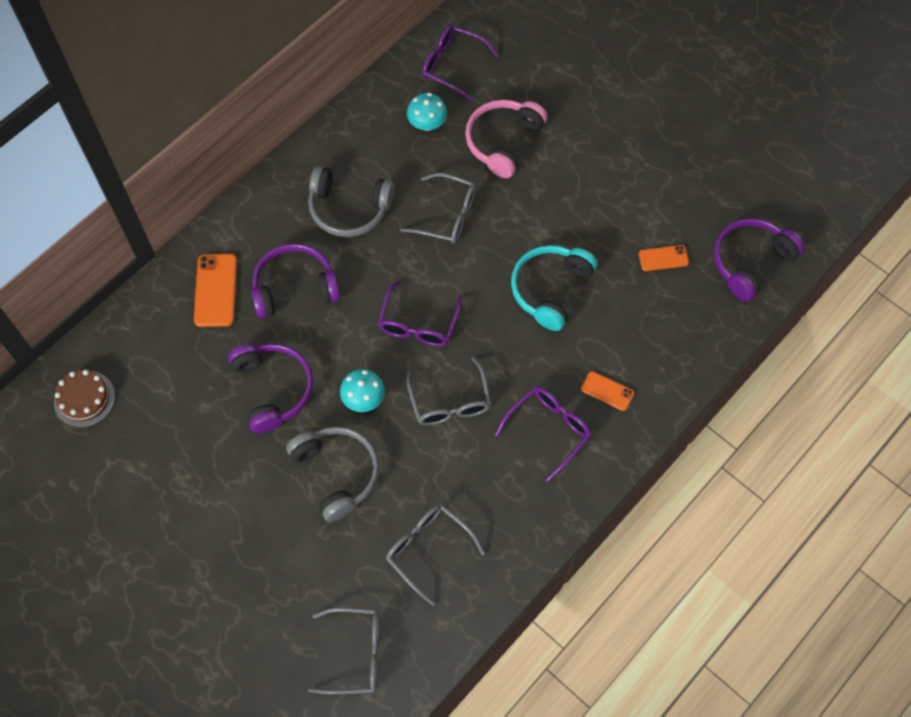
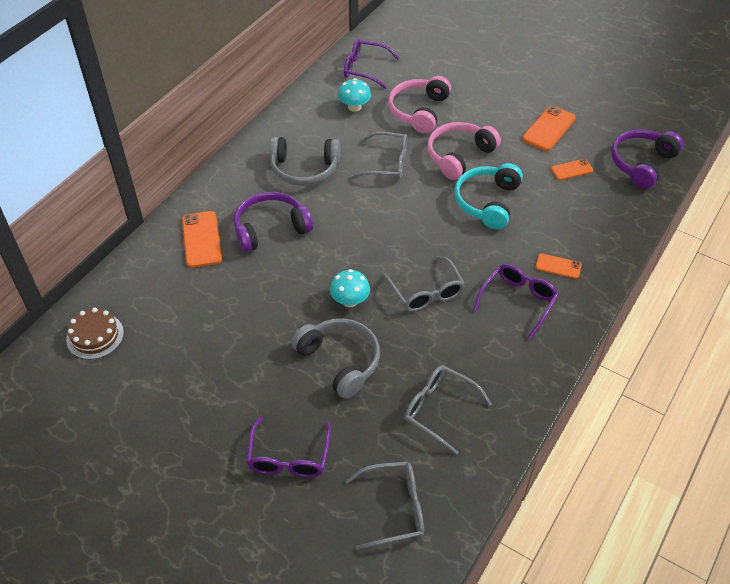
camera: 10 degrees left, 15 degrees down
(273, 389) = (267, 304): purple headphones -> none
(418, 324) = (383, 240): purple glasses -> purple glasses (289, 457)
(534, 217) = (459, 156): none -> pink headphones
(654, 192) = (549, 128): none -> orange phone

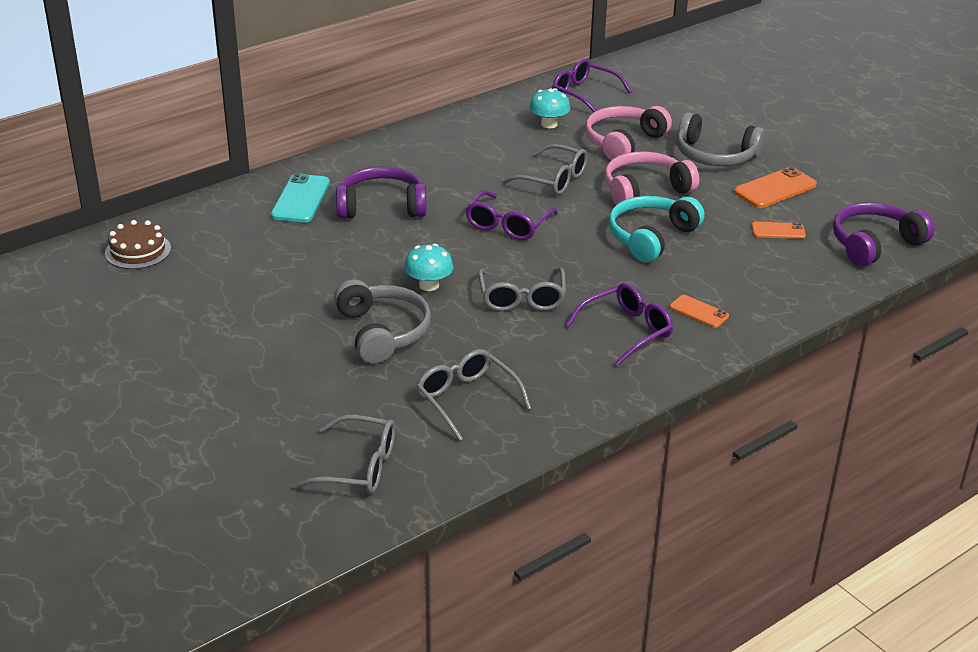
camera: 20 degrees right, 15 degrees down
(202, 239) = (301, 199): orange phone -> turquoise phone
(289, 457) = (272, 396): purple glasses -> purple glasses (507, 225)
(304, 169) = (454, 165): grey headphones -> grey headphones (715, 155)

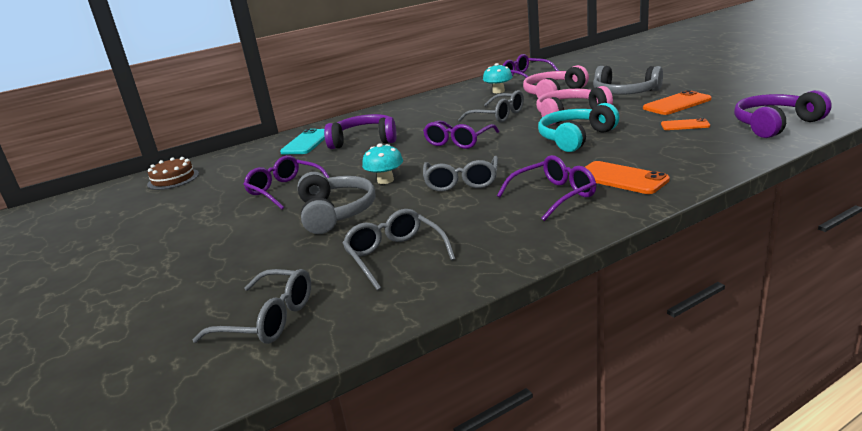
camera: 10 degrees right, 10 degrees down
(305, 288) = (285, 190): none -> purple glasses
(699, 312) = (621, 178): orange phone -> orange phone, size x1.66

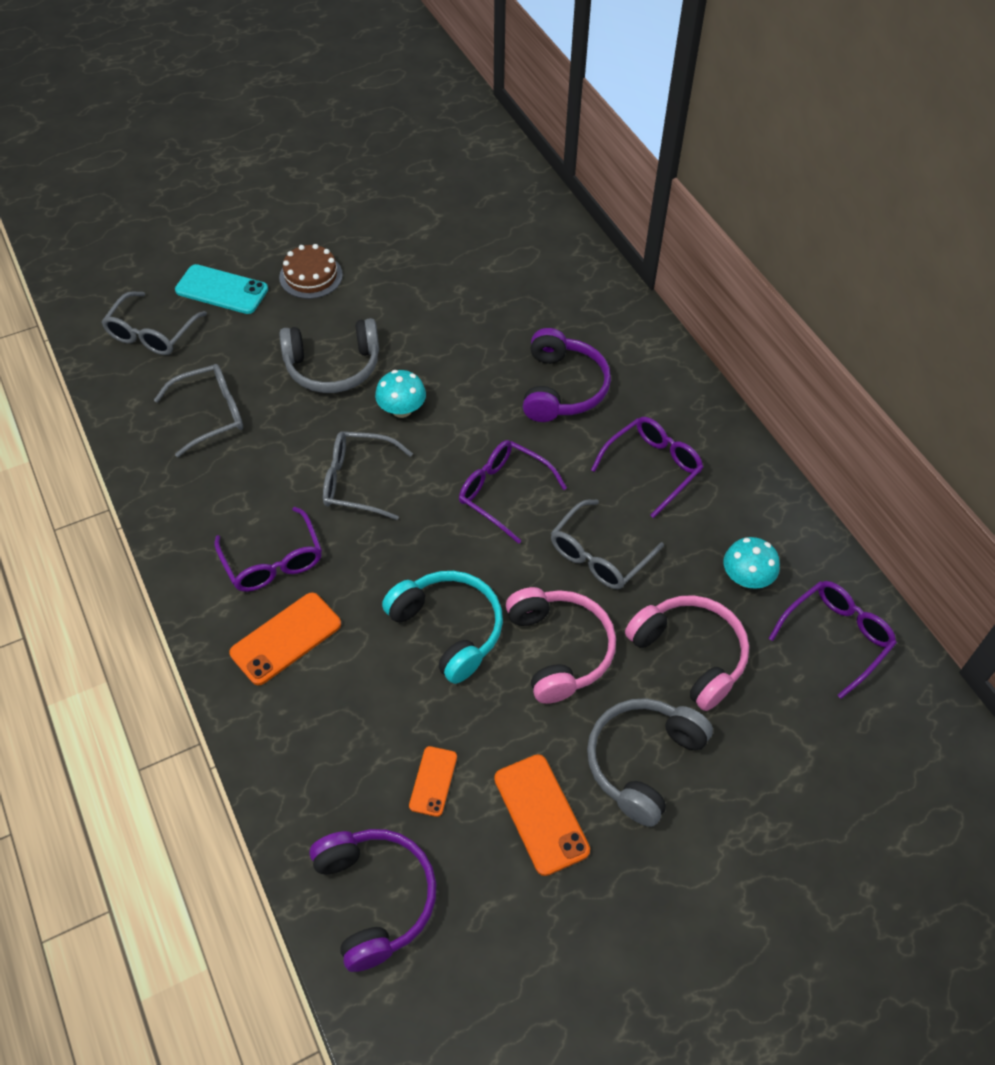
camera: 90 degrees right, 30 degrees up
(173, 179) = (511, 211): brown cake -> brown cake (311, 276)
(285, 190) = (421, 318): purple glasses -> purple glasses (653, 467)
(307, 142) = (587, 325): turquoise phone -> turquoise phone (221, 290)

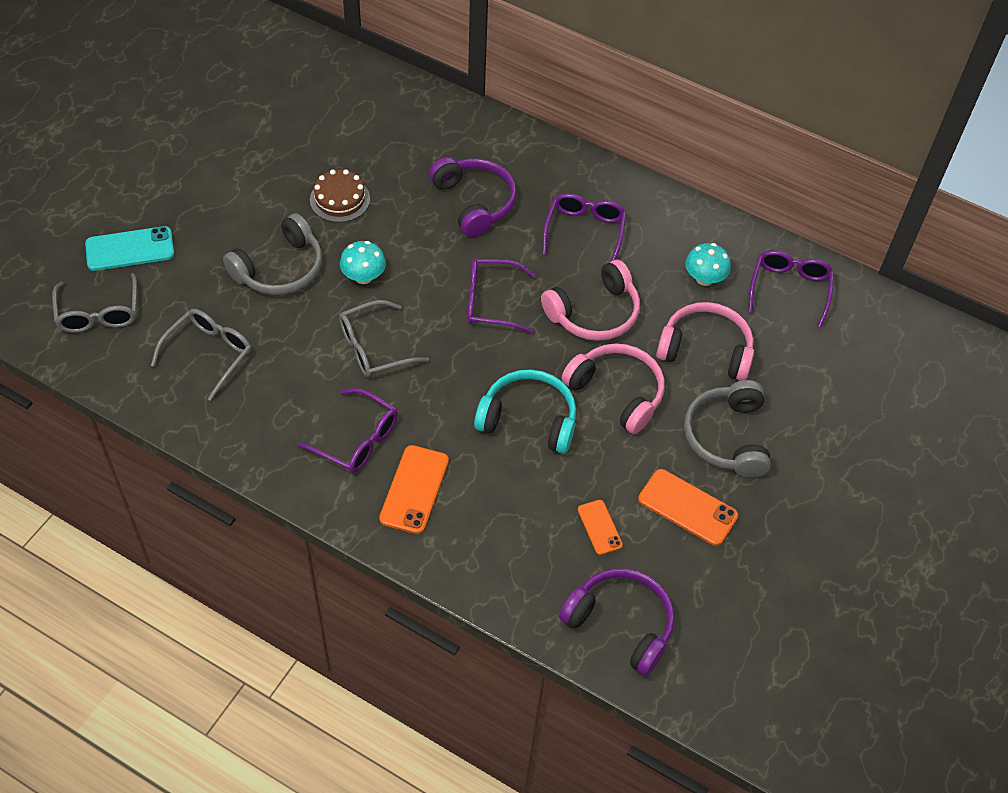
camera: 35 degrees left, 0 degrees up
(311, 276) = (199, 203): brown cake -> brown cake (340, 199)
(599, 555) = (594, 313): grey glasses -> pink headphones

